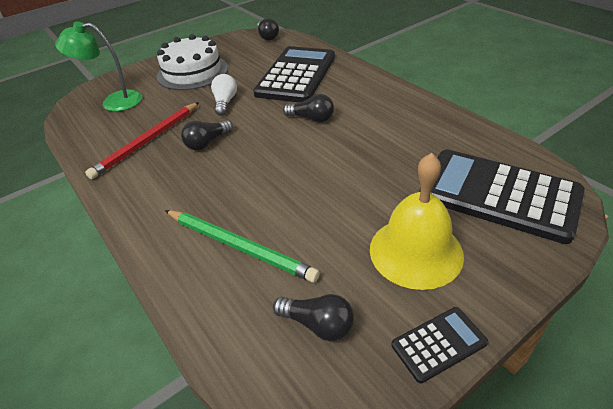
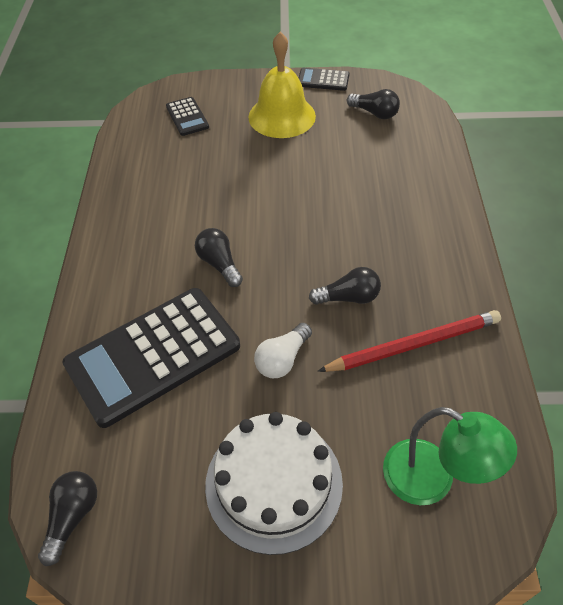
camera: 145 degrees left, 10 degrees up
(240, 246) = (388, 175): green pencil -> none
(318, 324) = (374, 113): black light bulb -> black light bulb turned 150 degrees clockwise
(498, 195) = (187, 117): black calculator -> black calculator, size x0.45

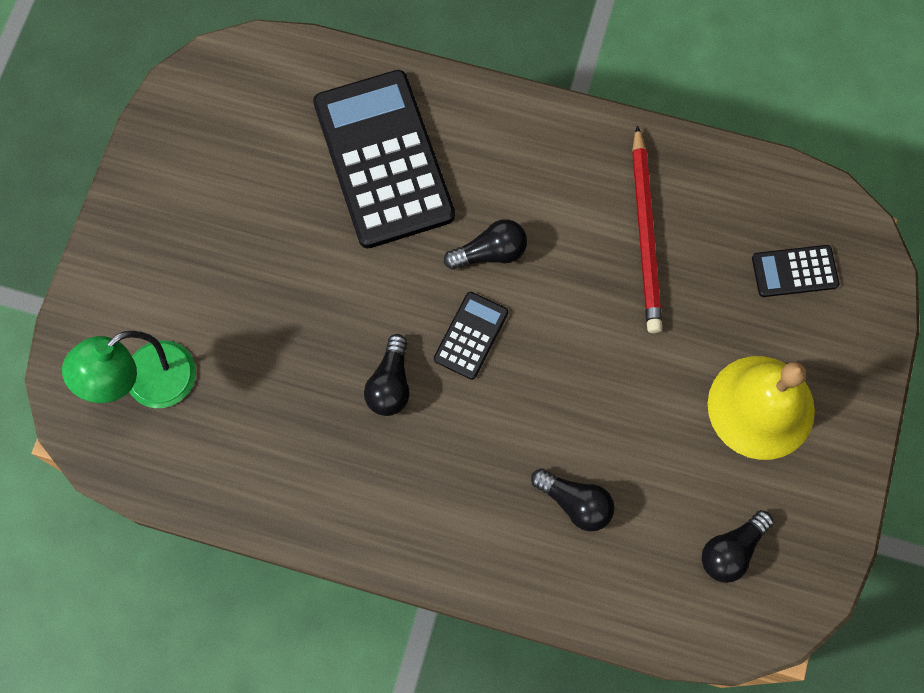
camera: 105 degrees right, 20 degrees up
(72, 517) = (235, 68): black light bulb -> black light bulb (575, 503)
(274, 483) = (200, 240): white cake -> none
(282, 359) = (332, 286): white light bulb -> none
(323, 80) = (840, 500): black calculator -> black calculator (471, 335)
(414, 344) = (301, 432): red pencil -> red pencil (645, 234)

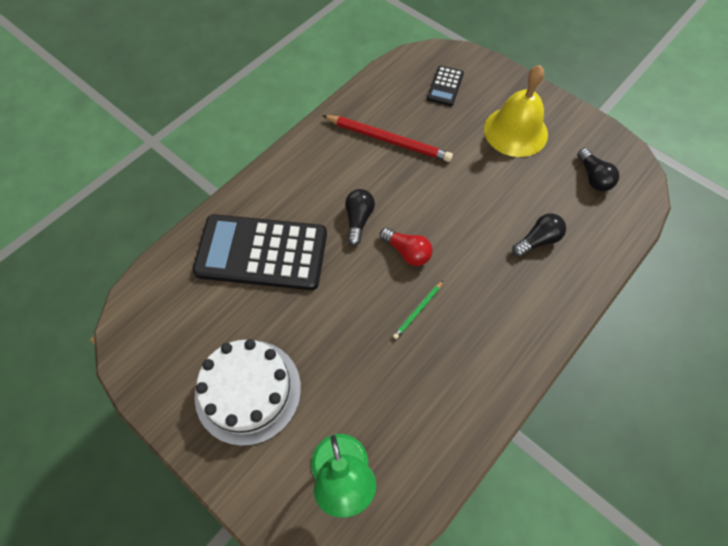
camera: 65 degrees left, 10 degrees down
(200, 236) = (248, 391): none -> white cake
(390, 384) = (418, 311): black light bulb -> green pencil
(471, 335) = (407, 252): black calculator -> red light bulb

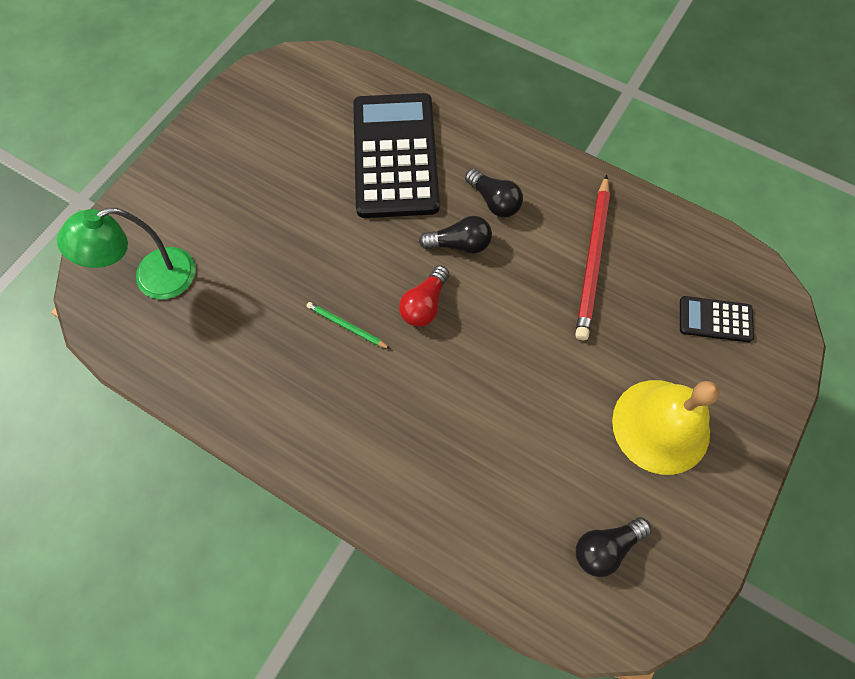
camera: 80 degrees right, 5 degrees up
(248, 391) = (235, 178): white cake -> none
(538, 240) = (474, 466): black light bulb -> black light bulb (494, 201)

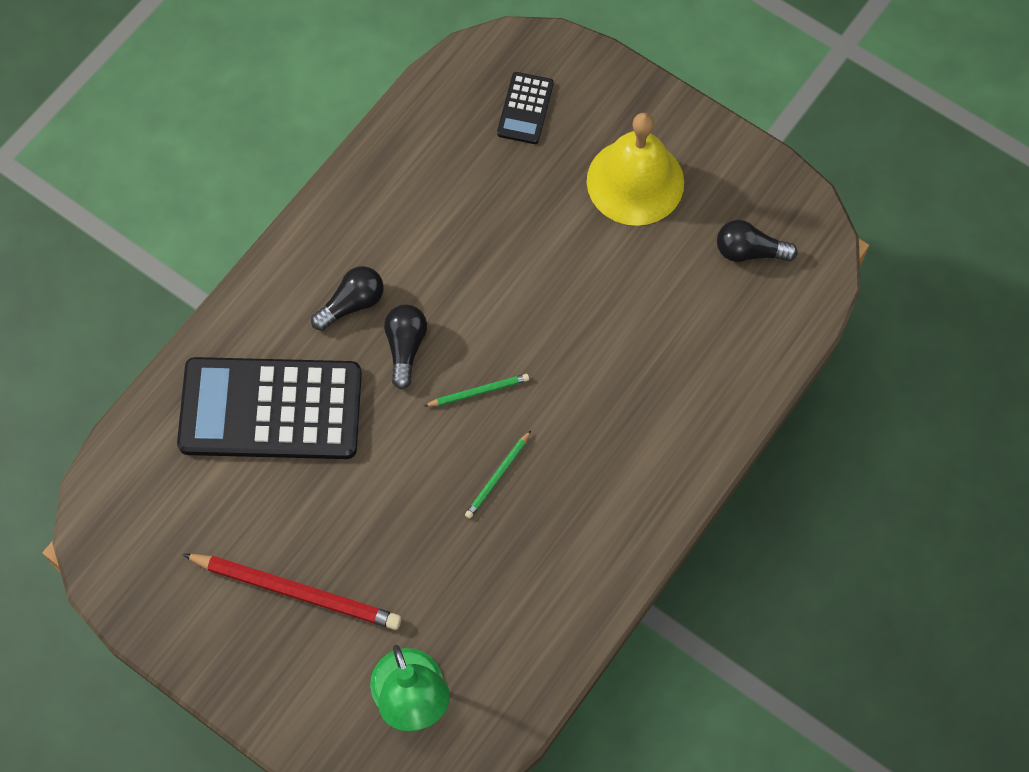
camera: 85 degrees left, 0 degrees up
(424, 304) = (479, 391): red light bulb -> green pencil
(593, 260) = (442, 212): red pencil -> red pencil (297, 591)
(605, 547) = (749, 251): black light bulb -> black light bulb turned 120 degrees clockwise

